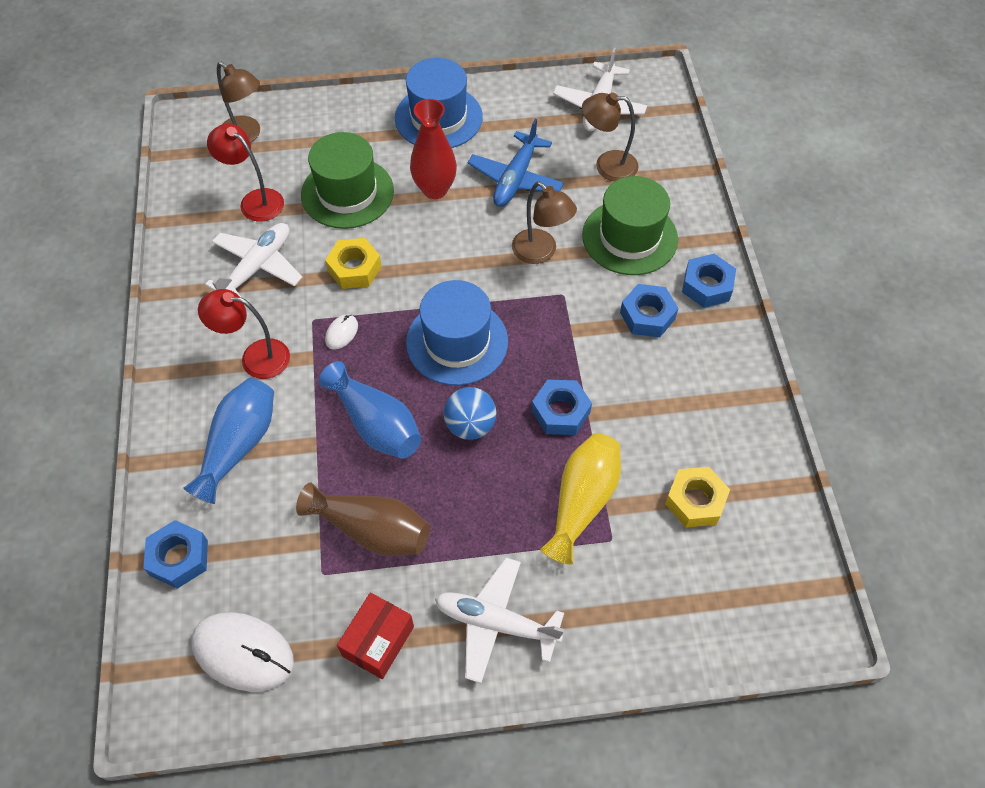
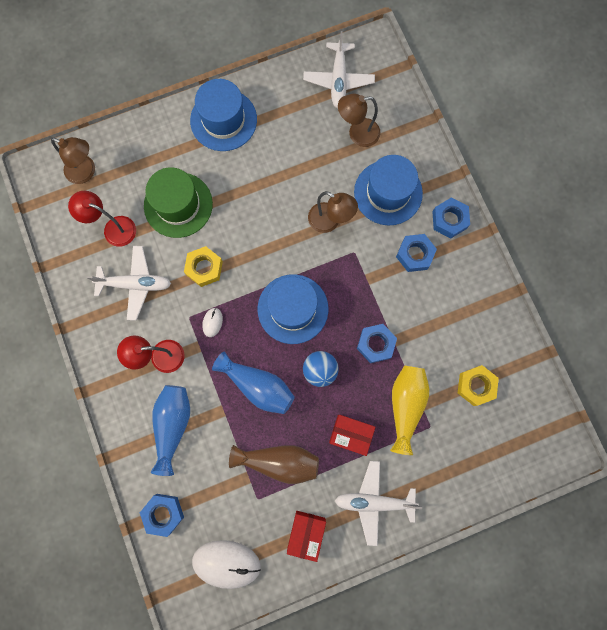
camera: 15 degrees left, 20 degrees up
(257, 267) = (135, 284): white plane -> white plane turned 75 degrees clockwise
(435, 189) = (240, 186): red vase -> none
(489, 520) = (350, 434): none -> red box
(515, 179) = (295, 162): blue plane -> none
(629, 237) = (388, 193): green hat -> blue hat

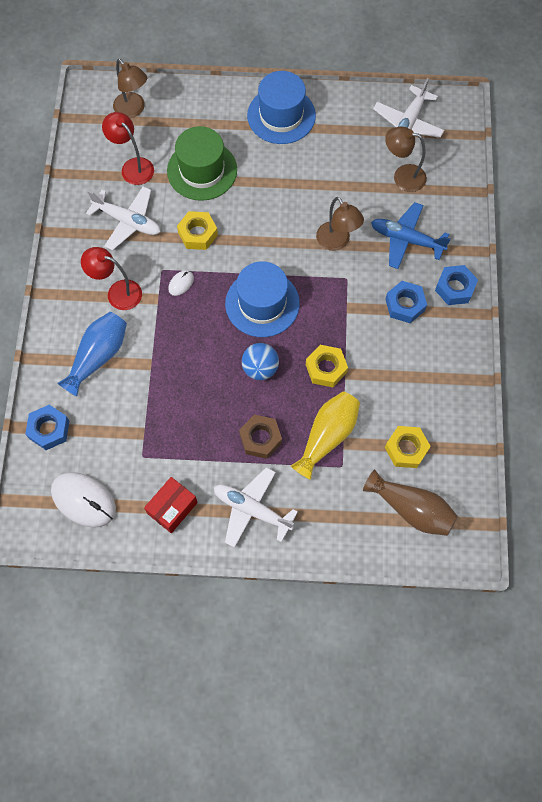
camera: 25 degrees right, 10 degrees down
(258, 386) = (194, 357): blue vase -> none
(279, 461) = (179, 432): brown vase -> brown vase (411, 509)
(350, 434) = (260, 439): red box -> brown nut
(375, 344) = (326, 368): blue nut -> yellow nut
(388, 193) = (406, 239): blue hat -> blue plane

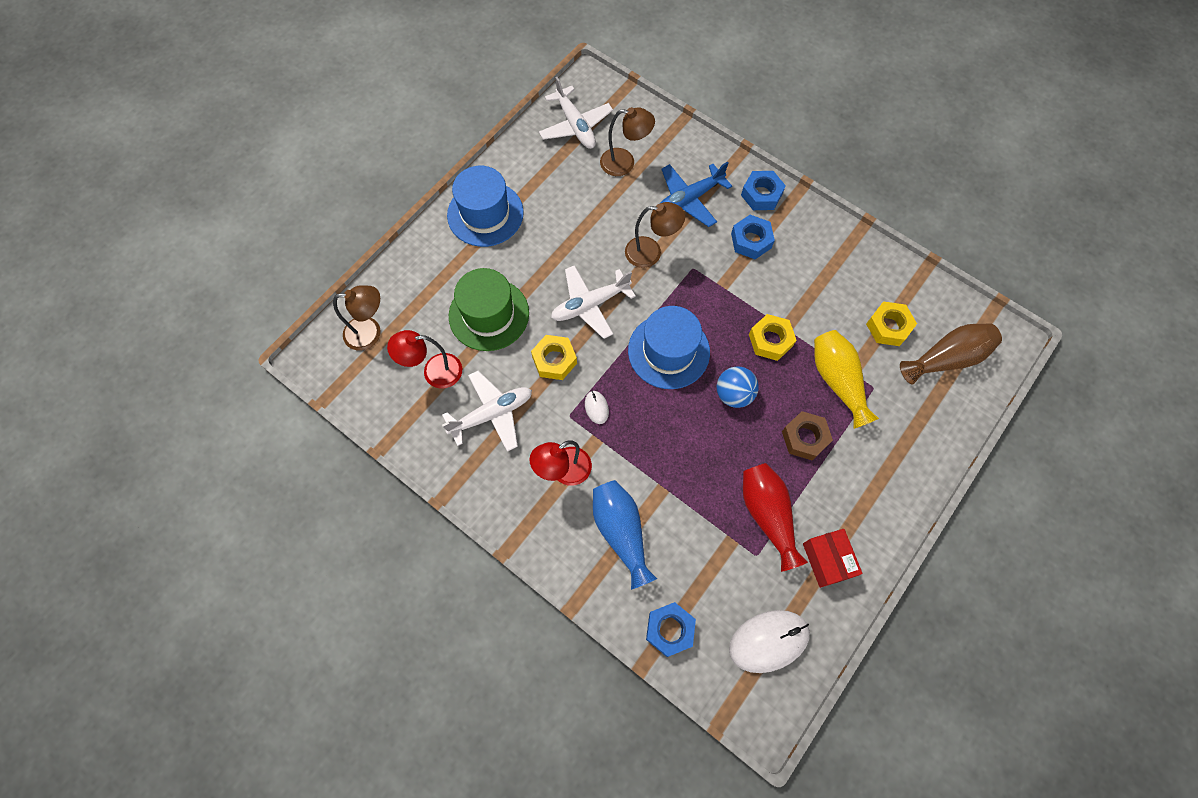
camera: 55 degrees left, 0 degrees up
(179, 447) = (767, 515): none -> red vase
(252, 509) = (870, 489): white plane -> white plane (590, 305)
(402, 176) = (625, 163): brown lamp -> brown lamp turned 135 degrees counterclockwise

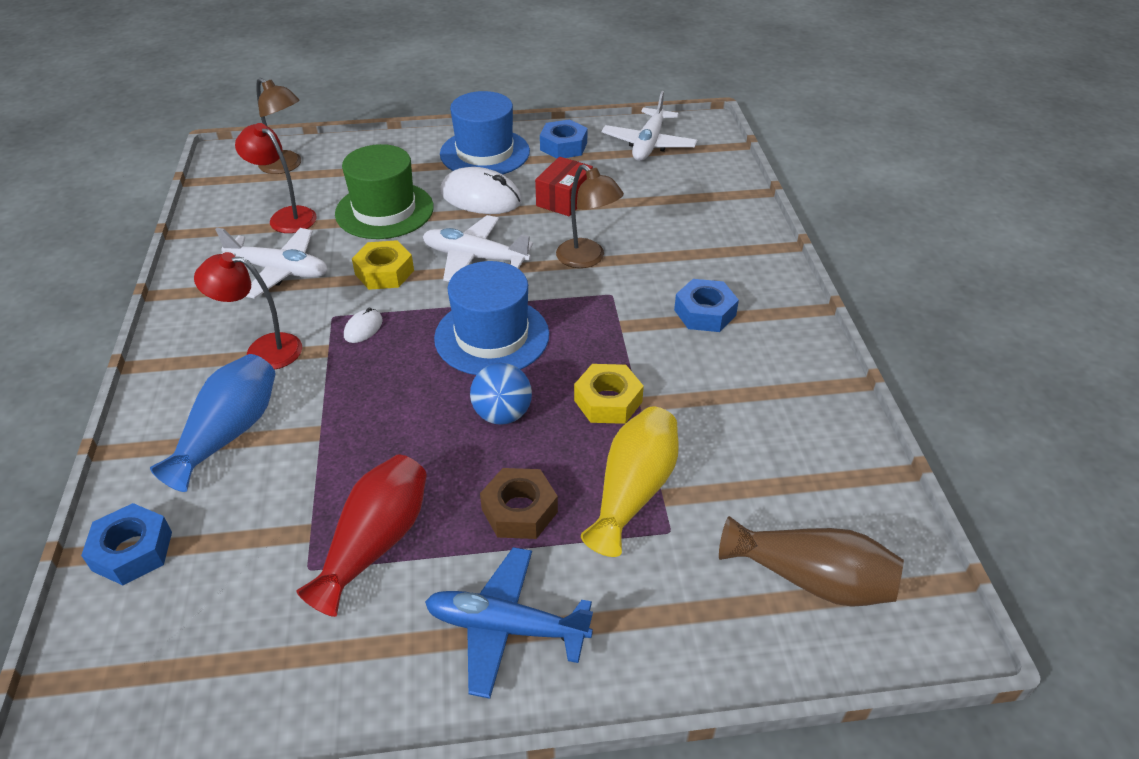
camera: 45 degrees right, 25 degrees down
(625, 163) = (657, 189): brown lamp -> none
(688, 199) = (683, 246): blue plane -> blue plane (505, 627)
(761, 194) = (769, 287): blue nut -> blue nut (563, 146)
(768, 641) = (192, 660): white mouse -> white mouse (481, 197)
(827, 560) = (369, 647): red box -> red box (564, 199)
(888, 327) = (770, 490): yellow nut -> none

